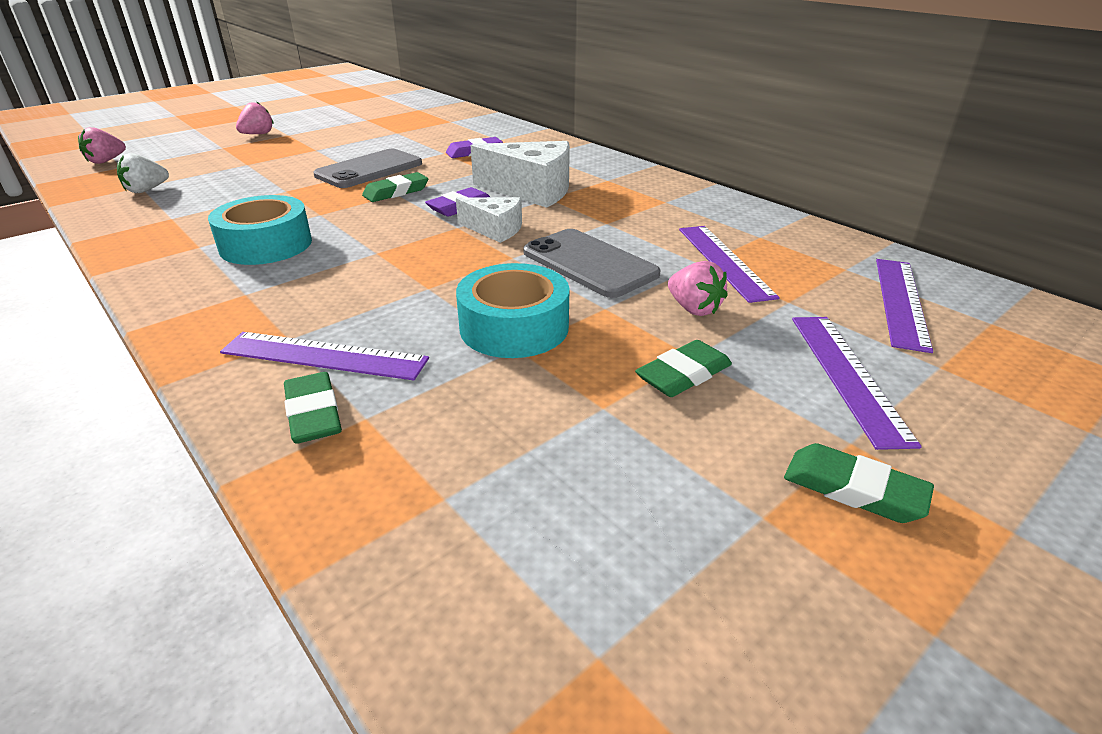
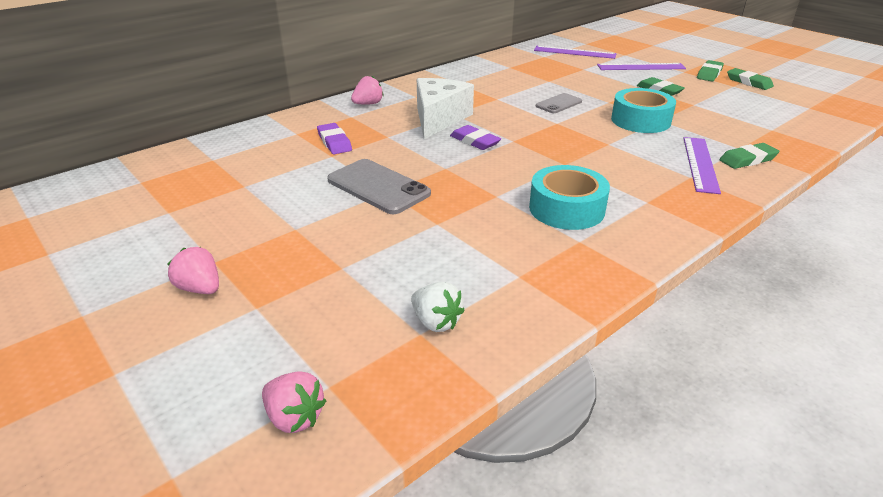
camera: 90 degrees left, 0 degrees up
(396, 192) = (442, 168): green eraser -> green eraser (748, 82)
(495, 229) = (515, 128): white cheese -> none
(589, 263) = (558, 104): grey phone -> grey phone, size x0.59
(693, 309) = (600, 85): pink strawberry -> pink strawberry (368, 104)
(724, 261) = (544, 76): purple ruler -> none

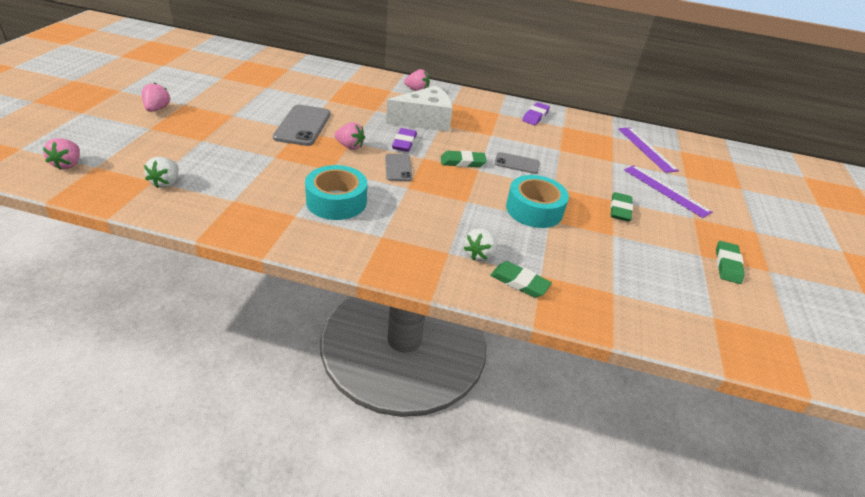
camera: 50 degrees right, 5 degrees up
(334, 142) = (347, 96): purple eraser -> purple eraser (535, 116)
(455, 171) = (350, 146): none -> pink strawberry
(523, 158) = (398, 168): none -> grey phone
(700, 164) = (479, 254): purple ruler -> white strawberry
(709, 74) = (711, 235): green eraser -> green eraser (462, 162)

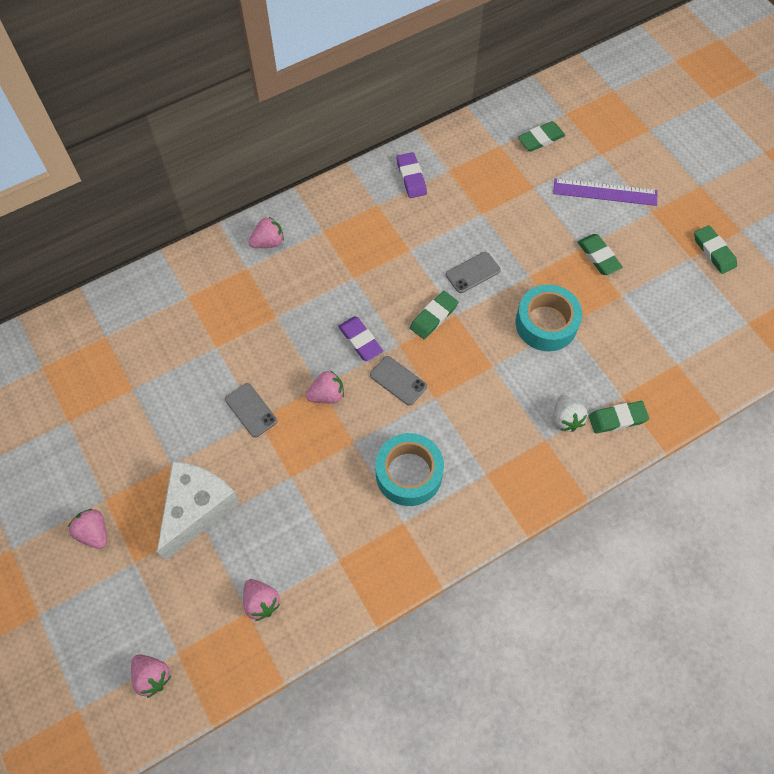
camera: 40 degrees left, 25 degrees up
(166, 183) = (261, 602): white strawberry -> pink strawberry
(303, 126) = (251, 410): grey phone -> grey phone, size x0.59
(425, 121) = (335, 287): white cheese -> white cheese (197, 508)
(646, 149) = (541, 139): purple ruler -> green eraser

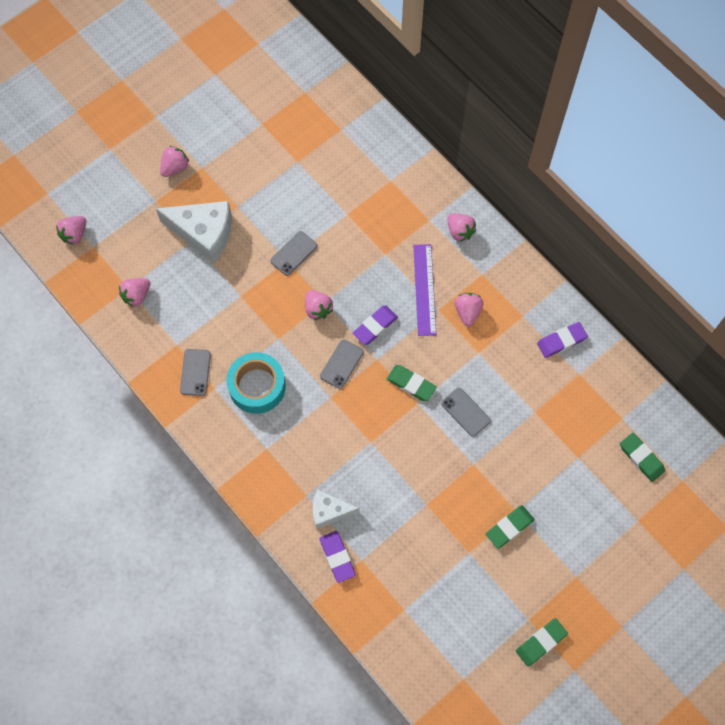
camera: 80 degrees right, 5 degrees up
(362, 251) = (467, 312): none -> pink strawberry
(378, 542) = (195, 372): none -> grey phone
(546, 323) = (424, 484): turquoise tape -> none
(566, 419) = (329, 511): white strawberry -> white cheese
(605, 192) = (589, 528): purple ruler -> purple ruler (424, 289)
(617, 419) = (337, 557): green eraser -> purple eraser

